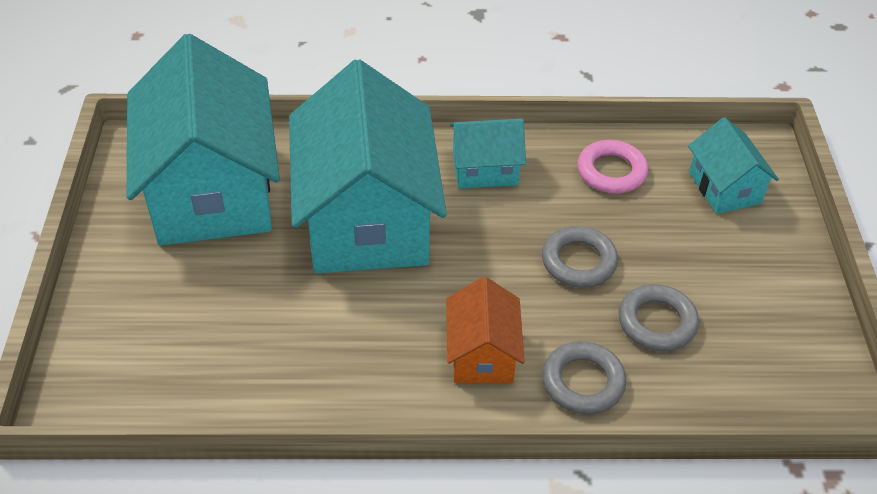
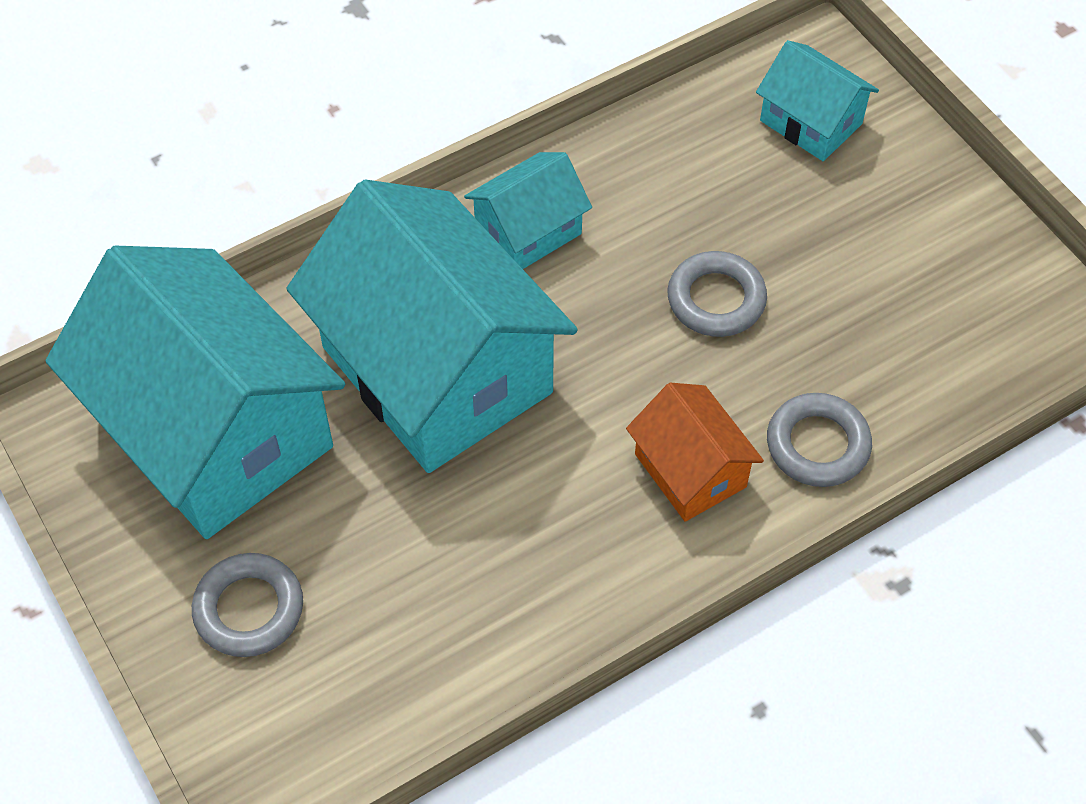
camera: 30 degrees left, 10 degrees up
(611, 171) = (674, 162): pink ring -> none
(657, 322) = (846, 331): grey ring -> grey ring (249, 609)

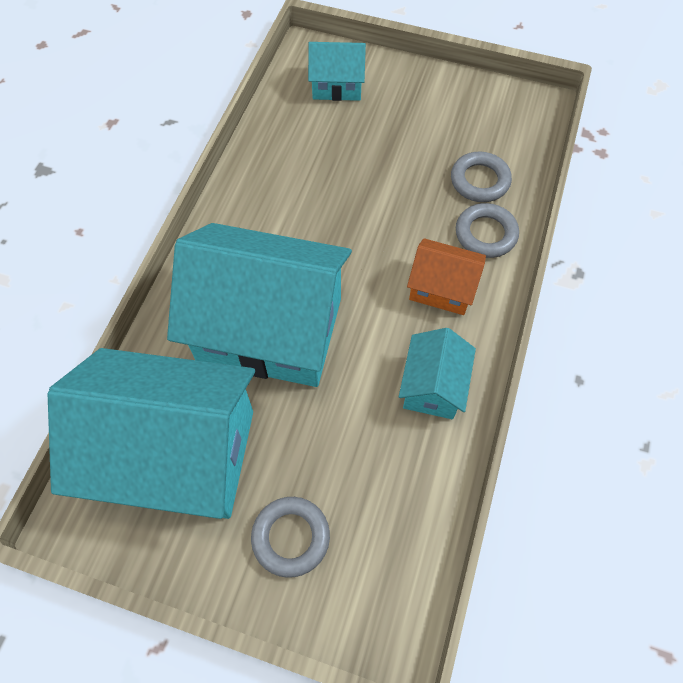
camera: 40 degrees left, 5 degrees up
(528, 231) = (250, 226): turquoise house -> turquoise house (433, 386)
(716, 299) = (374, 197): grey ring -> grey ring (479, 181)

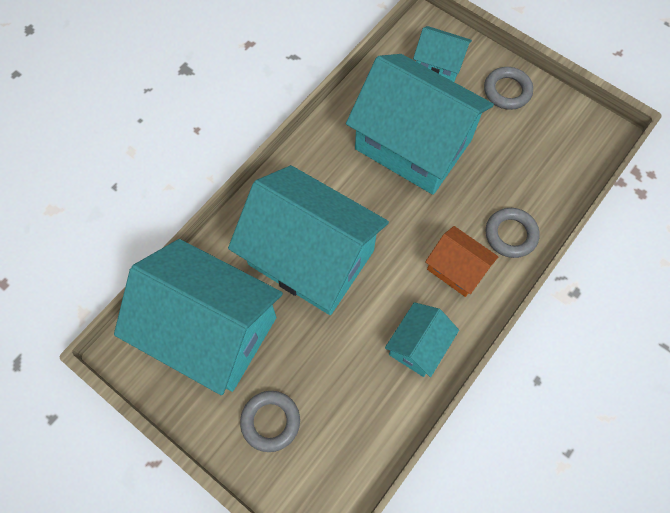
camera: 20 degrees right, 5 degrees up
(341, 173) = (413, 144): none -> turquoise house
(479, 181) = (524, 187): grey ring -> grey ring (507, 91)

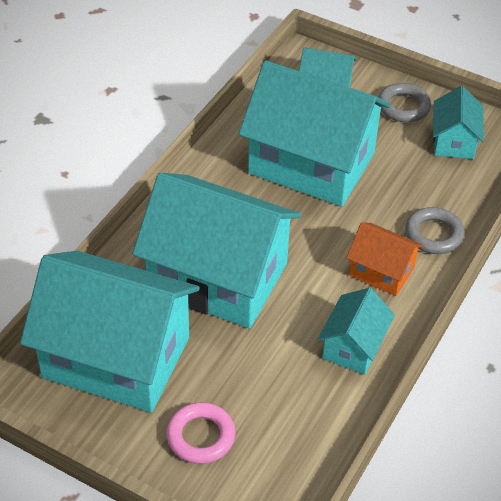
camera: 10 degrees left, 20 degrees down
(270, 421) = (200, 436): grey ring -> pink ring
(547, 134) = (454, 141): none -> turquoise house

